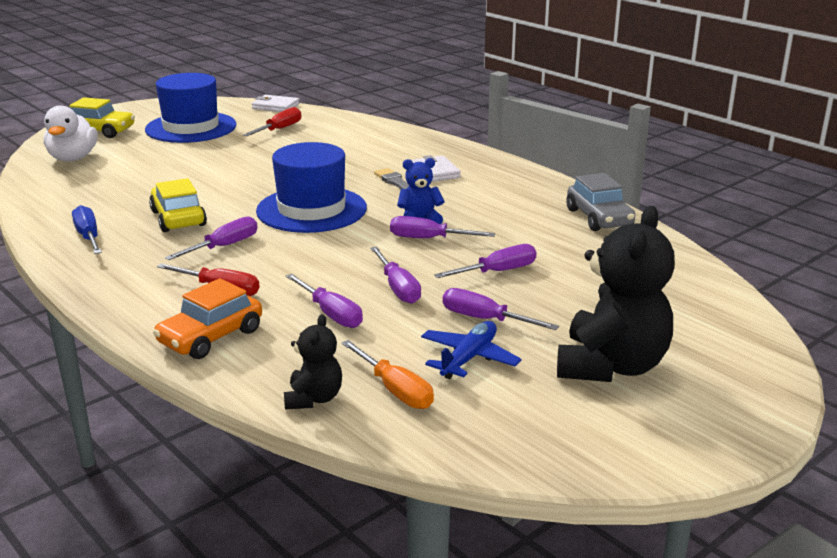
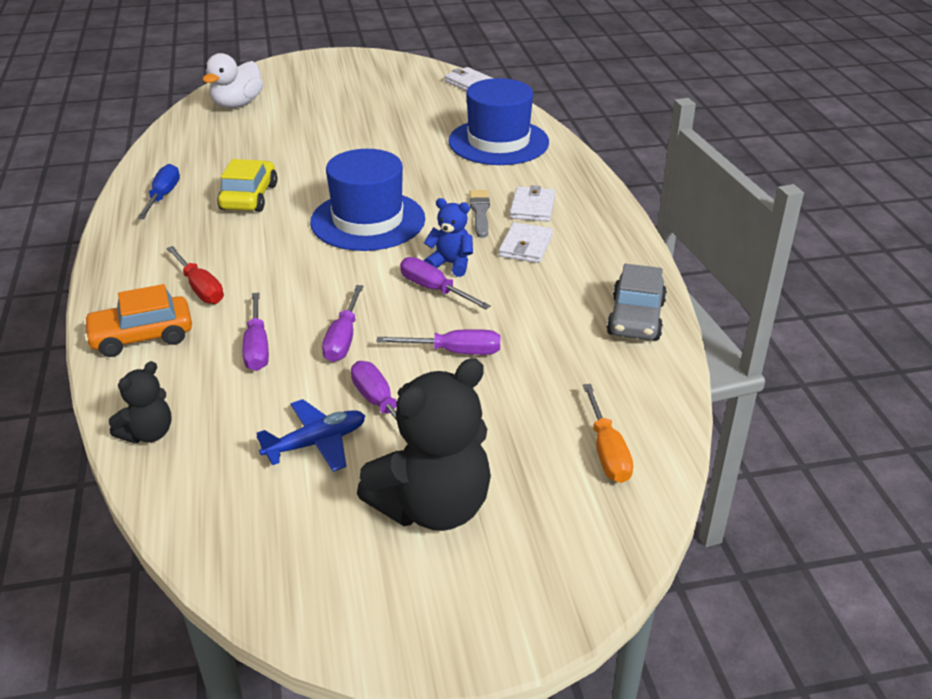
camera: 30 degrees right, 10 degrees up
(100, 131) = (288, 78): yellow car -> none
(191, 127) = (367, 92): blue hat -> blue hat (498, 142)
(224, 246) = (252, 241): purple screwdriver -> none
(279, 129) = (442, 113): red screwdriver -> none
(395, 390) = (218, 452): orange screwdriver -> orange screwdriver (607, 451)
(462, 196) = (525, 246): none -> white wallet

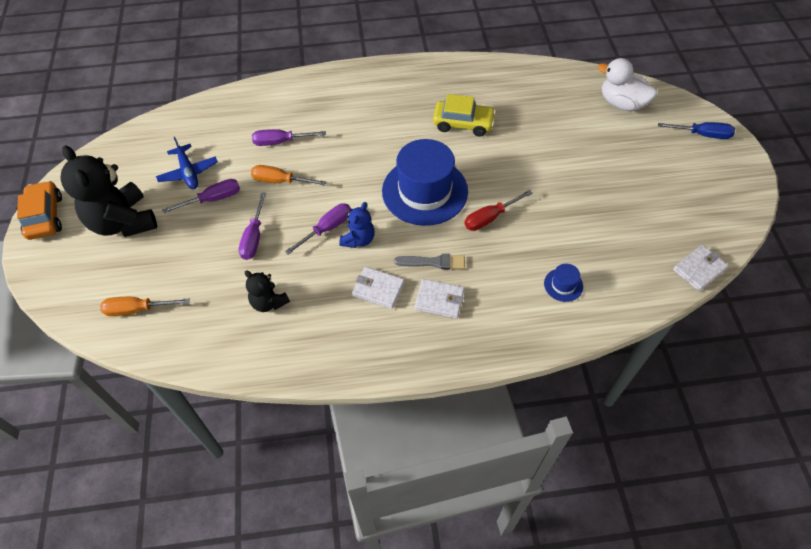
camera: 95 degrees right, 20 degrees up
(142, 336) = (302, 92): orange car -> orange car (45, 216)
(148, 433) = (216, 106): black teddy bear -> black teddy bear (269, 302)
(163, 196) = (465, 80): blue screwdriver -> blue screwdriver (702, 135)
(200, 288) = (348, 111): red screwdriver -> red screwdriver (490, 218)
(343, 339) = (280, 181): purple screwdriver -> orange screwdriver
(498, 142) = (563, 285): blue hat -> blue hat, size x0.41
(636, 318) = (268, 351): grey car -> none

